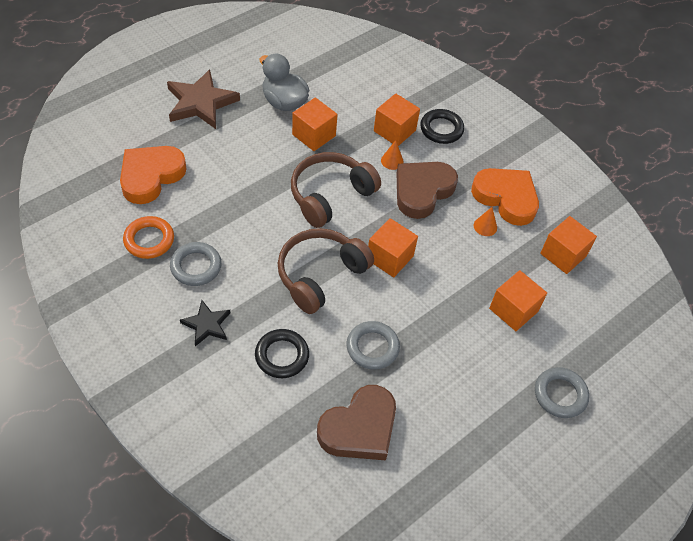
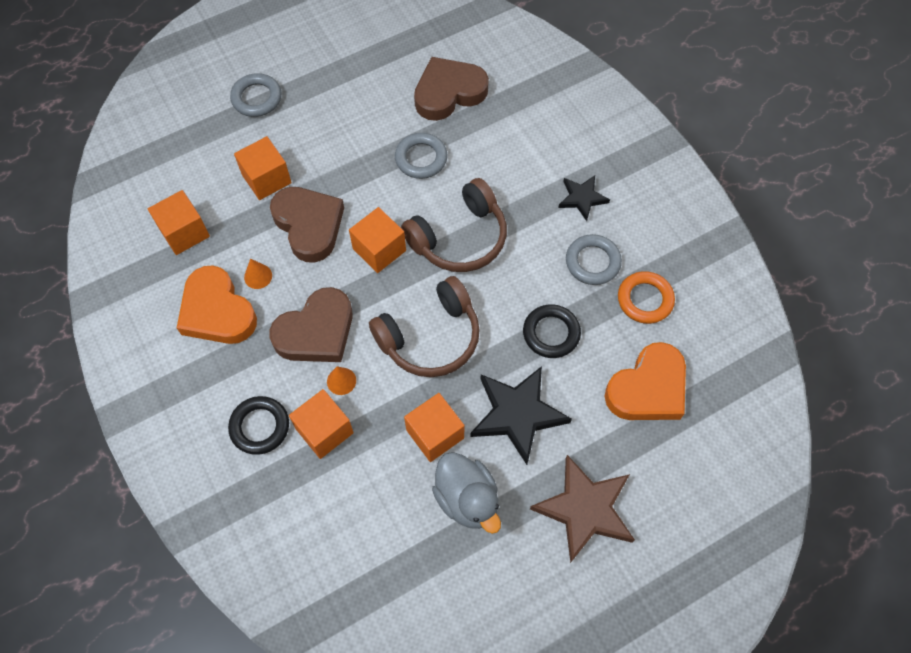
camera: 165 degrees left, 10 degrees up
(253, 151) = (517, 414): none -> black star
(282, 356) = (510, 160): black ring -> black ring (551, 333)
(458, 272) = (309, 225): none -> brown heart

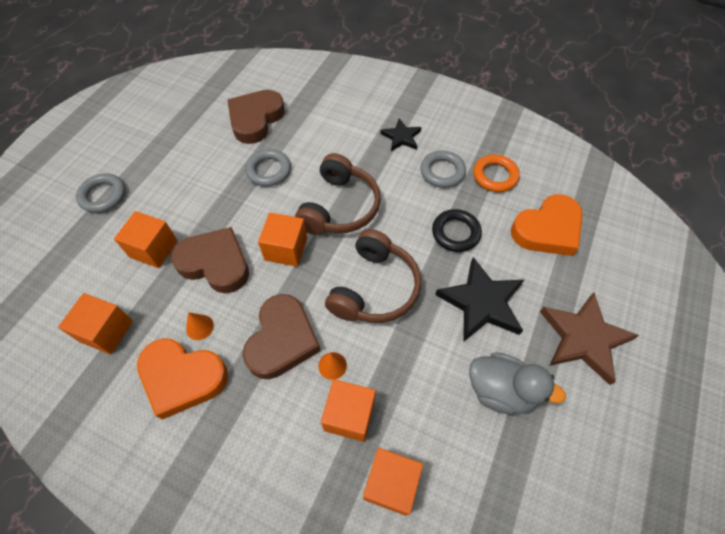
camera: 35 degrees left, 5 degrees down
(260, 427) = (292, 451): black ring -> none
(435, 434) = (436, 357): orange cube -> orange cube (391, 484)
(648, 388) = (547, 229): orange heart -> orange heart turned 45 degrees clockwise

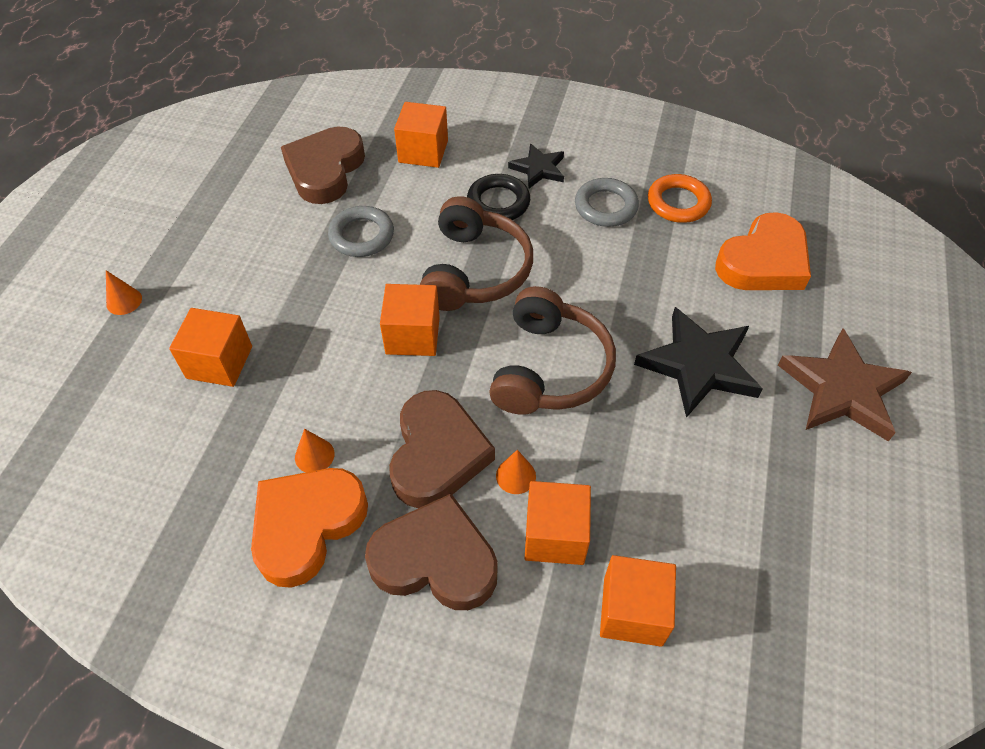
camera: 10 degrees left, 5 degrees down
(103, 196) = (124, 301): grey ring -> orange cone
(106, 331) = (177, 482): orange cube -> orange cube (423, 151)
(182, 378) = (307, 525): orange heart -> orange heart turned 120 degrees clockwise
(215, 263) = (316, 368): brown heart -> brown heart (435, 560)
(455, 233) = (643, 282): black ring -> black ring (498, 202)
(501, 390) = (750, 470): grey duck -> none

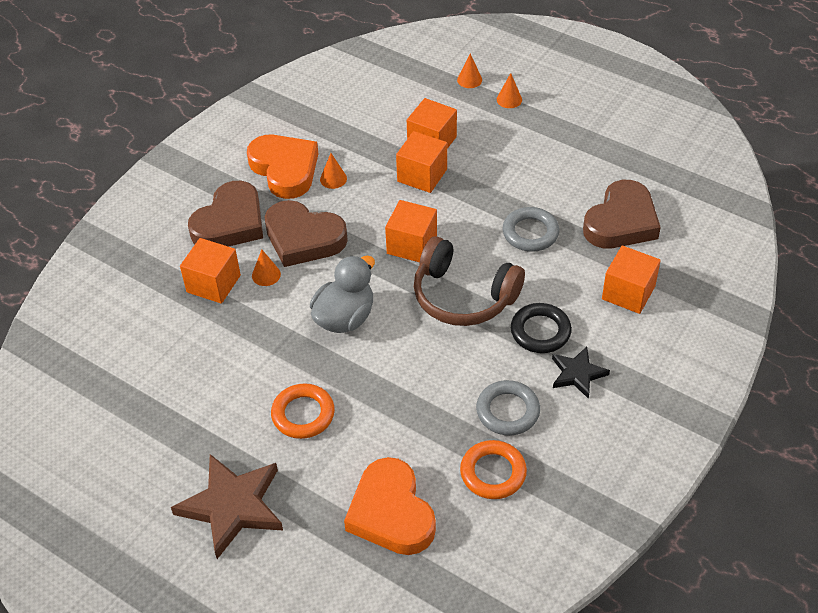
camera: 110 degrees right, 5 degrees down
(82, 352) = (469, 80): none -> orange cone
(325, 170) = (621, 222): brown heart -> brown heart turned 90 degrees clockwise
(549, 368) = (345, 317): brown headphones -> grey duck
(632, 611) = (144, 307): orange cube -> orange cube (422, 175)
(698, 365) = (303, 414): black star -> orange ring

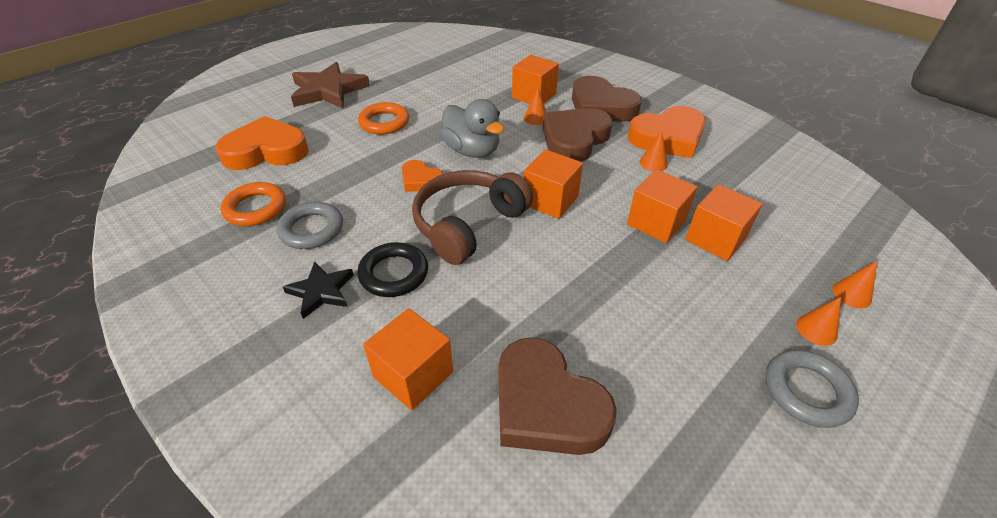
camera: 100 degrees right, 5 degrees down
(408, 348) = (420, 180): none -> orange heart
(530, 233) = (546, 297): grey ring -> grey ring (807, 391)

